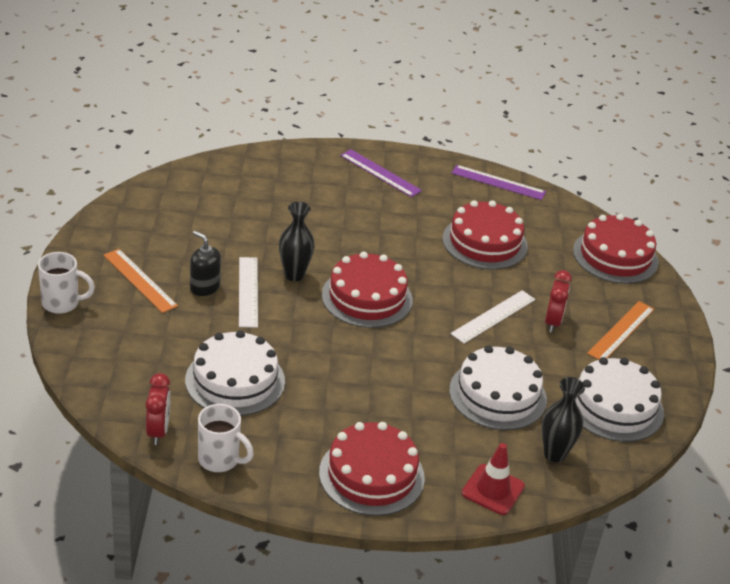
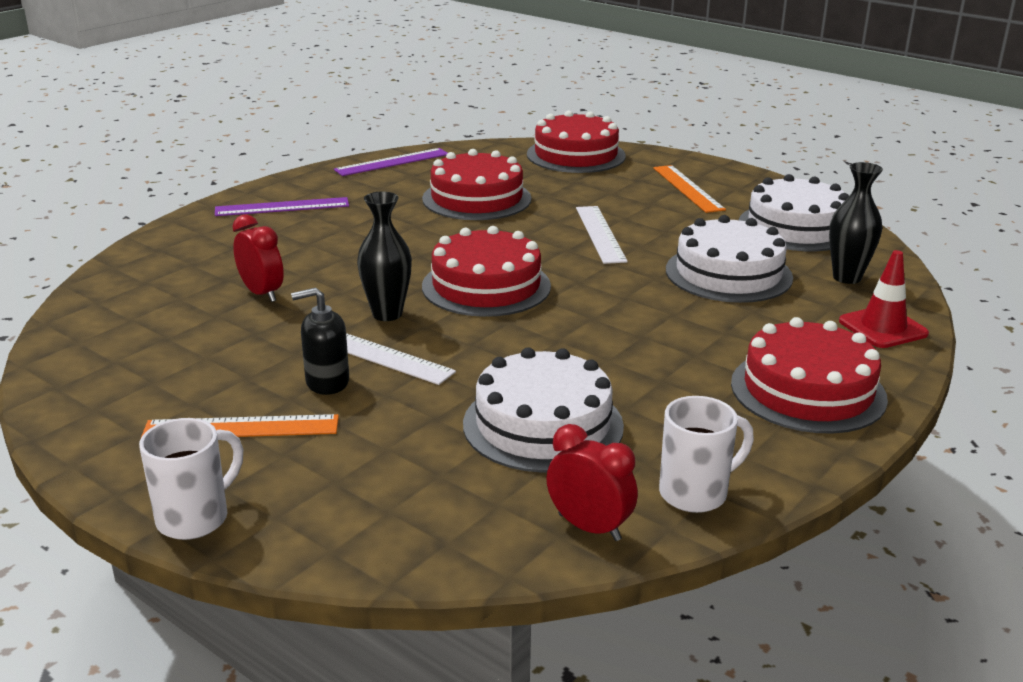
camera: 50 degrees left, 10 degrees down
(552, 322) = (641, 211): red clock -> red clock (262, 293)

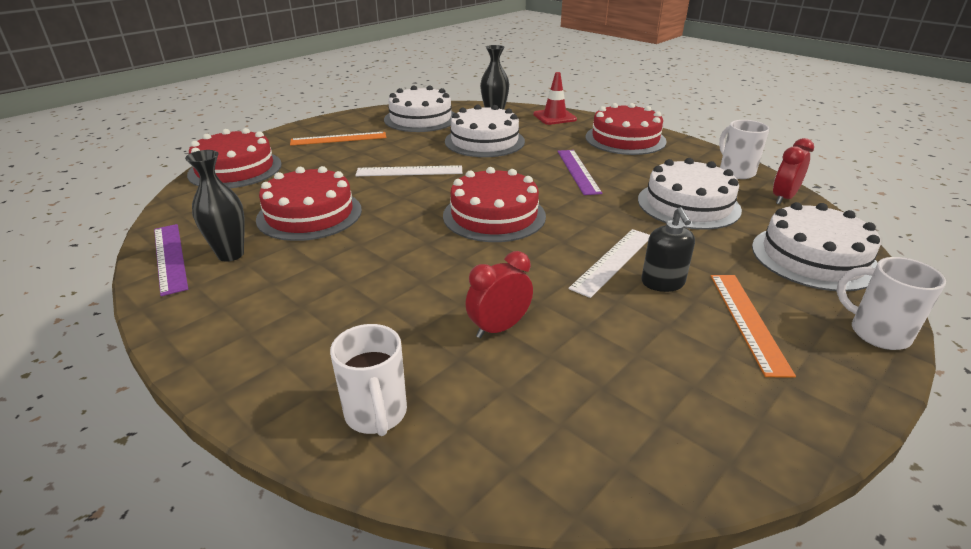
camera: 85 degrees left, 5 degrees up
(170, 254) = (376, 414): none -> white mug
(282, 207) = (261, 329): purple ruler -> purple ruler (578, 171)
(381, 511) = (813, 257): none -> white cake
(387, 314) = (543, 257): black vase -> black vase (230, 254)

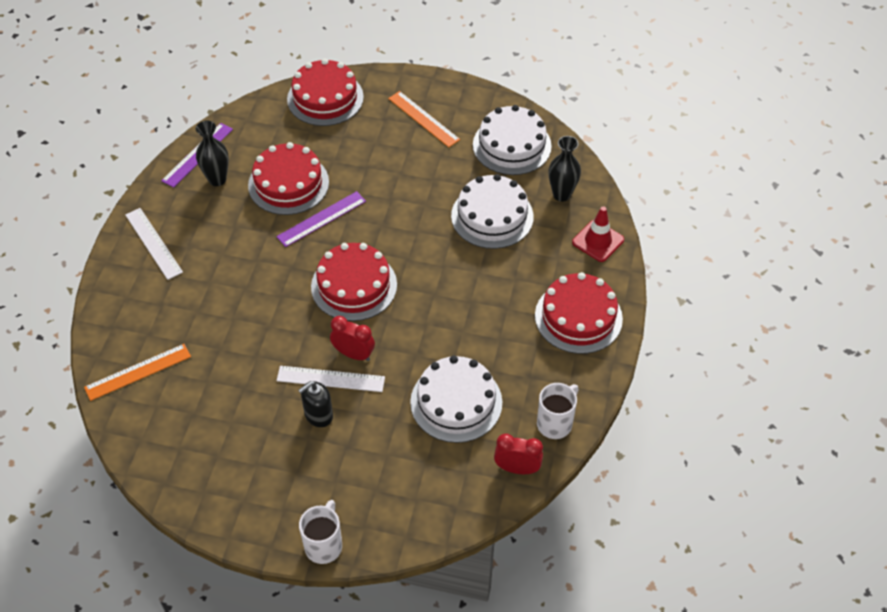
camera: 60 degrees right, 20 degrees up
(376, 414) = (124, 329): white mug -> none
(409, 171) = (393, 199): white ruler -> white ruler (153, 243)
(499, 328) = (219, 348): red clock -> red clock (353, 354)
(578, 171) = (472, 307): purple ruler -> purple ruler (321, 219)
(748, 321) = (298, 472): orange ruler -> orange ruler (138, 372)
(813, 257) = (412, 501): white cake -> none

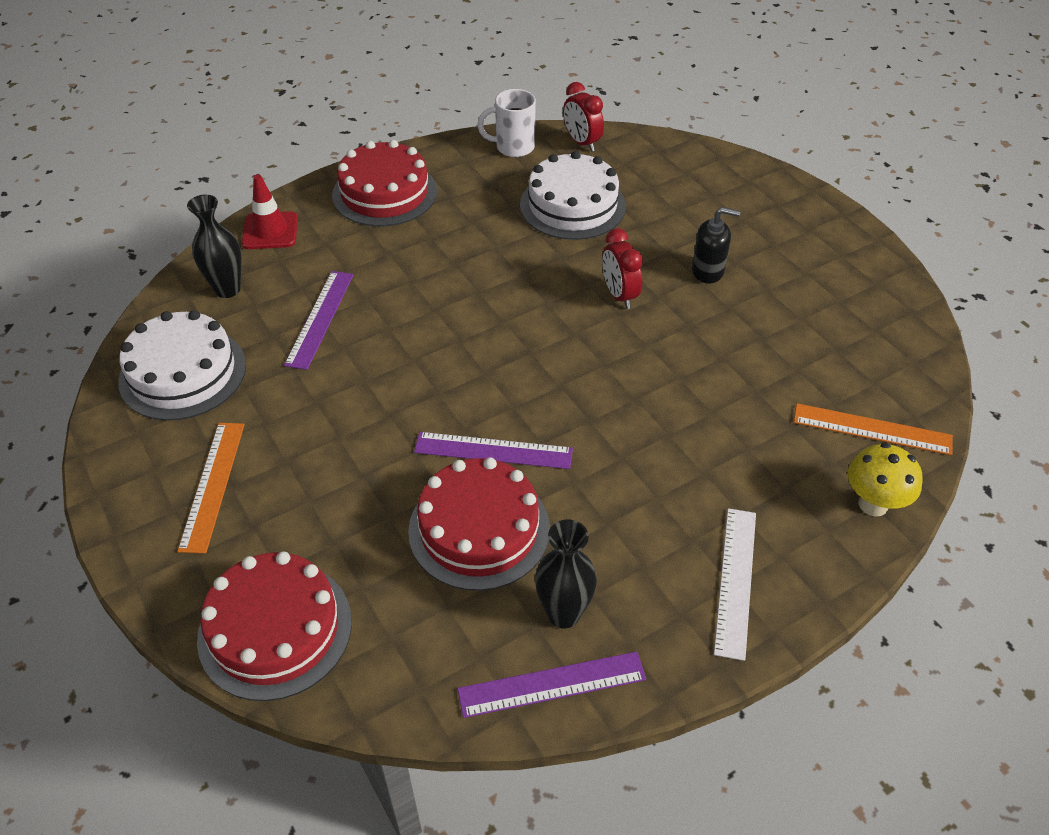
camera: 135 degrees left, 5 degrees down
(111, 327) = (873, 504): none -> yellow mushroom
(324, 545) = (794, 190): white mug -> none
(330, 379) = (665, 290): white ruler -> none
(354, 285) = (545, 353): red cake -> none
(492, 216) = (320, 318): white cake -> purple ruler

